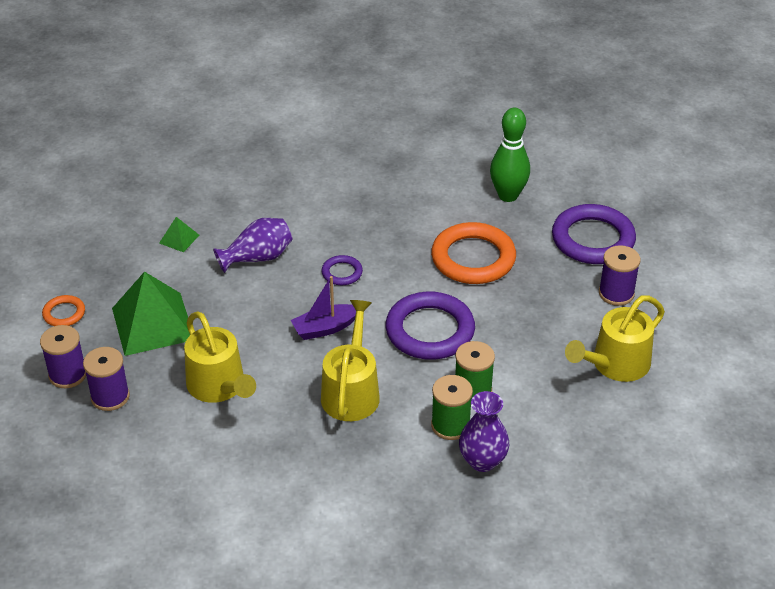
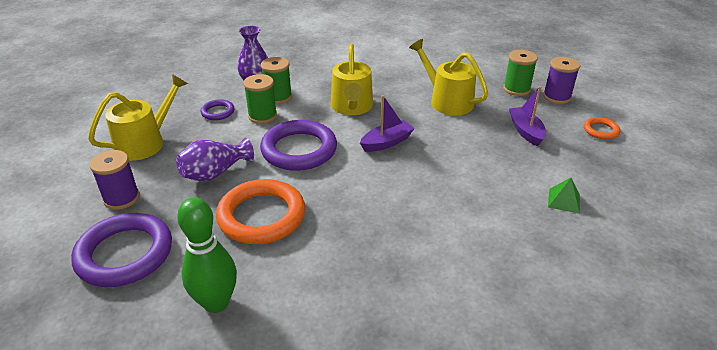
camera: 170 degrees right, 5 degrees down
(110, 397) = (516, 89): purple spool -> green spool
(153, 323) = (525, 131): green pyramid -> purple boat
(257, 258) = (476, 191): purple vase -> purple vase (215, 173)
(342, 273) = (389, 187): purple ring -> purple ring (218, 112)

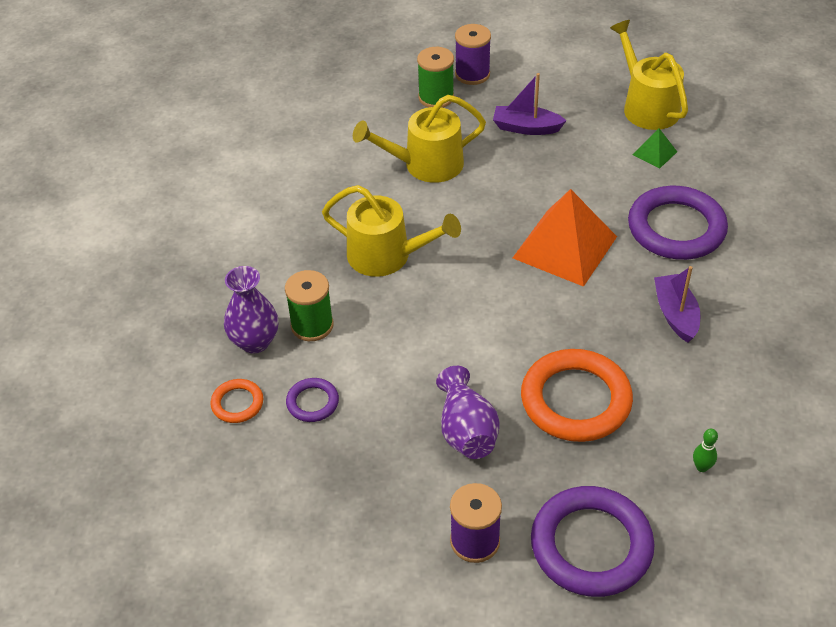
camera: 65 degrees left, 10 degrees up
(145, 143) = (349, 501): yellow watering can -> yellow watering can (647, 106)
(216, 302) = (702, 467): green bowling pin -> green bowling pin, size x0.41
(262, 116) = (353, 353): green spool -> none
(299, 150) = (458, 334): purple ring -> purple ring (676, 228)
(387, 142) = (486, 248): purple boat -> purple boat (675, 314)
(415, 177) = (565, 247): none -> orange pyramid
(601, 130) = (555, 74): orange ring -> orange ring (237, 403)

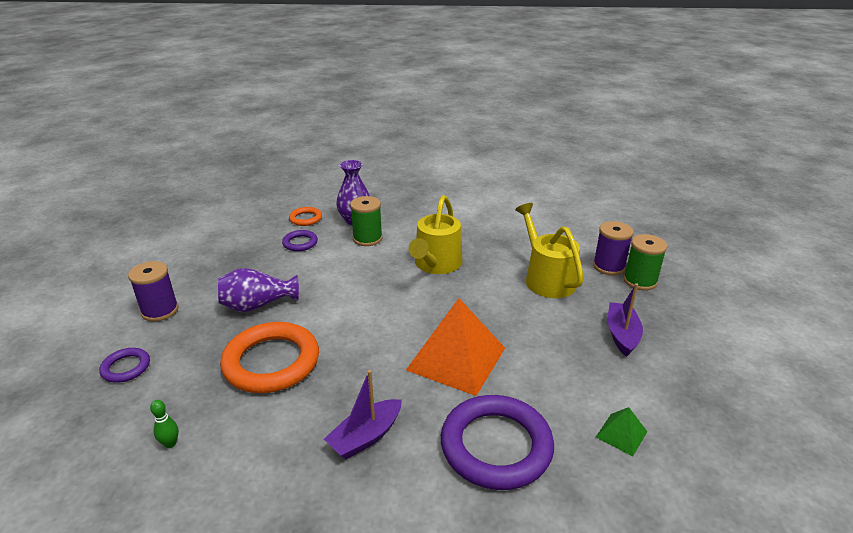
camera: 85 degrees right, 15 degrees down
(472, 74) = (687, 300): purple spool -> purple spool (608, 266)
(591, 545) = (126, 367): purple ring -> purple ring, size x0.48
(647, 106) = (707, 431): yellow watering can -> none
(675, 314) = (365, 437): purple boat -> purple boat turned 150 degrees clockwise

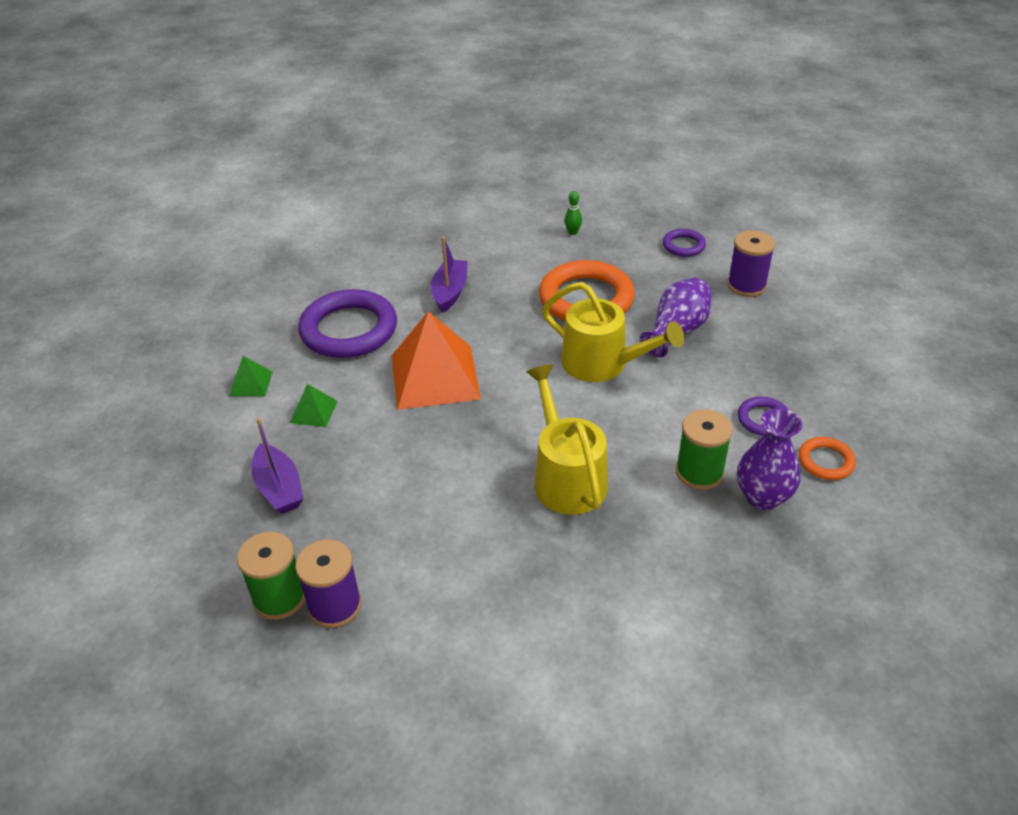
camera: 145 degrees right, 10 degrees up
(546, 278) = (410, 531): yellow watering can -> yellow watering can (602, 364)
(572, 378) = (313, 411): none -> green pyramid

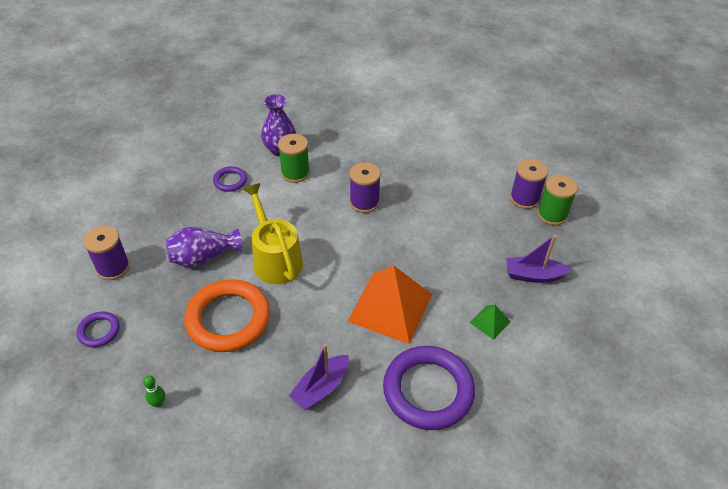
camera: 150 degrees left, 5 degrees up
(251, 383) = (528, 374): green pyramid -> none
(279, 488) = (533, 275): purple boat -> purple boat turned 90 degrees counterclockwise
(566, 478) = (364, 202): yellow watering can -> purple spool
(825, 461) = (230, 149): orange ring -> none

